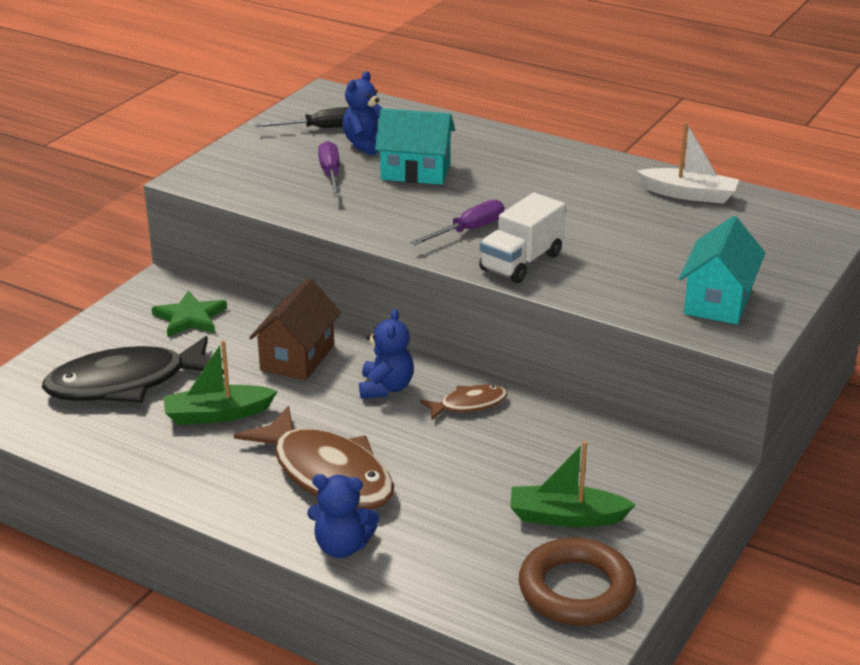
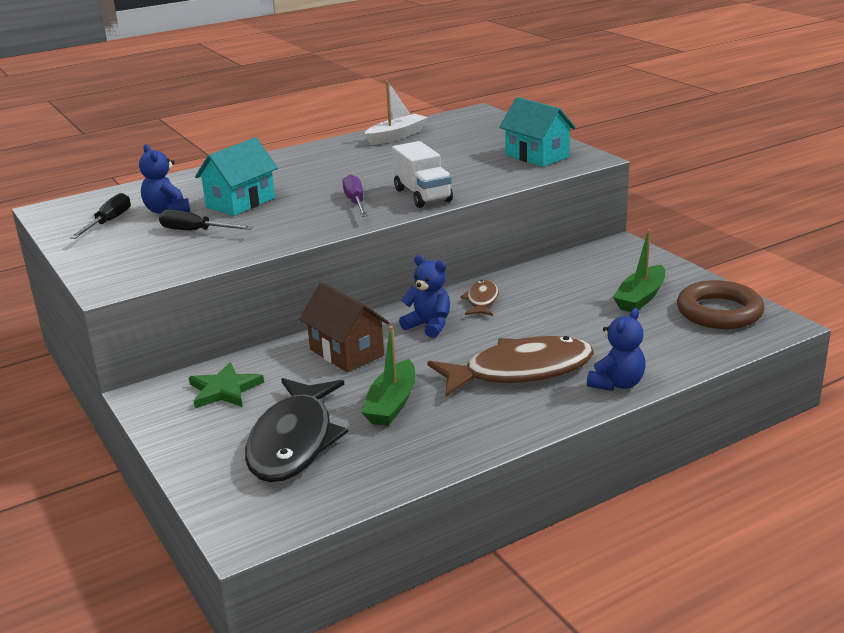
camera: 60 degrees left, 5 degrees down
(331, 174) = (196, 231): purple screwdriver -> black screwdriver

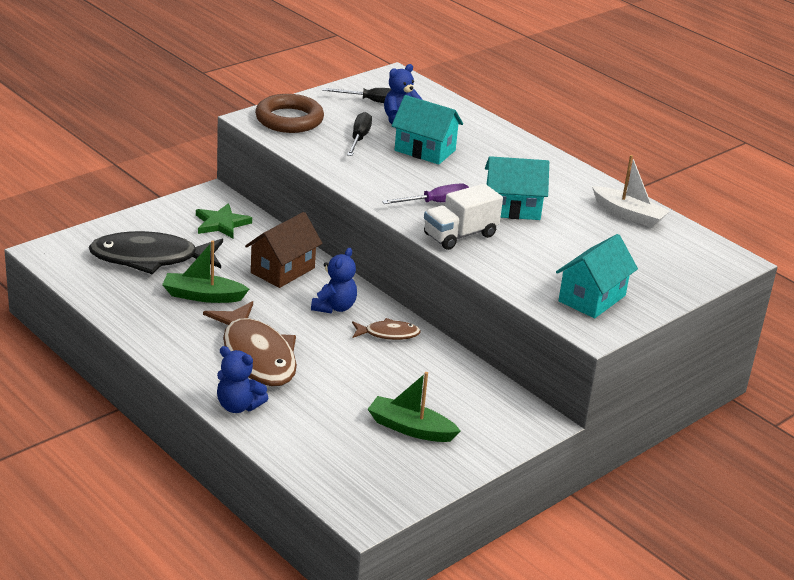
camera: 75 degrees right, 5 degrees up
(375, 174) = (512, 208): none -> turquoise house
(719, 312) = (386, 478): brown ring -> brown ring (289, 119)

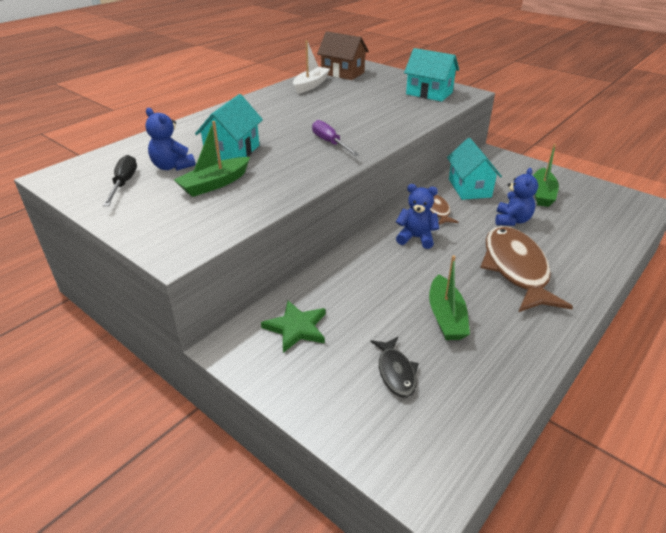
camera: 95 degrees left, 5 degrees up
(151, 259) = (396, 372): black fish -> black fish, size x0.49
(238, 406) = (591, 268): blue teddy bear -> blue teddy bear (512, 220)
(257, 356) = (516, 269): brown fish -> brown fish turned 60 degrees counterclockwise
(282, 270) = (372, 272): brown house -> brown house (342, 73)
(289, 119) = (173, 228): brown ring -> none
(359, 138) = (214, 184): black screwdriver -> green boat
(460, 235) = (377, 132): white truck -> none
(512, 208) = (323, 117): turquoise house -> turquoise house (469, 188)

